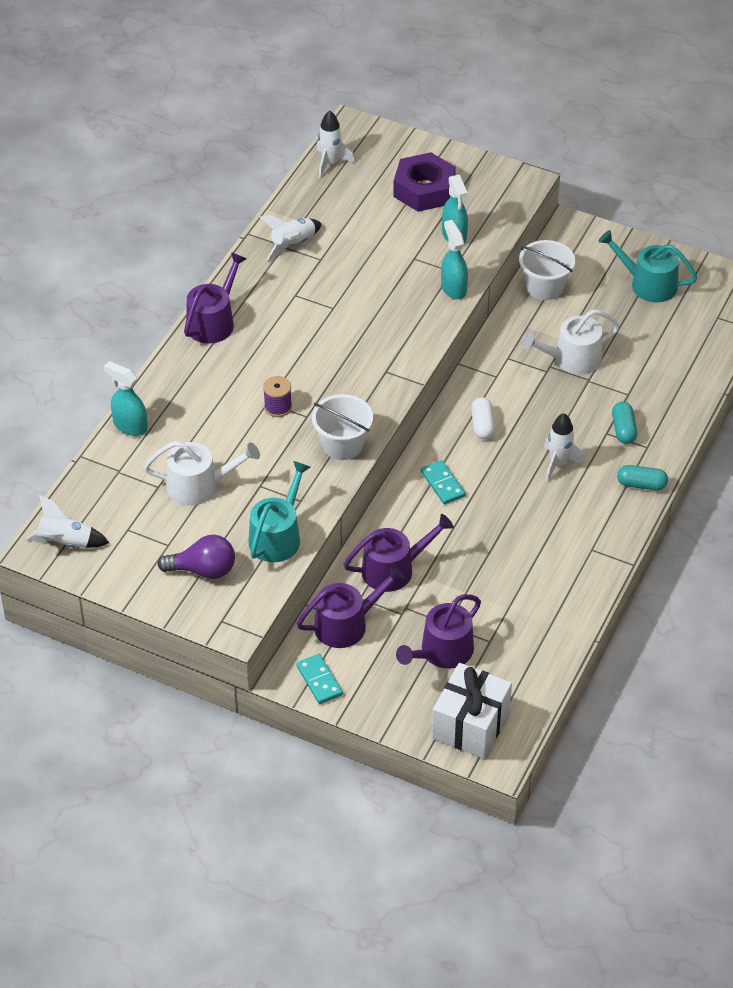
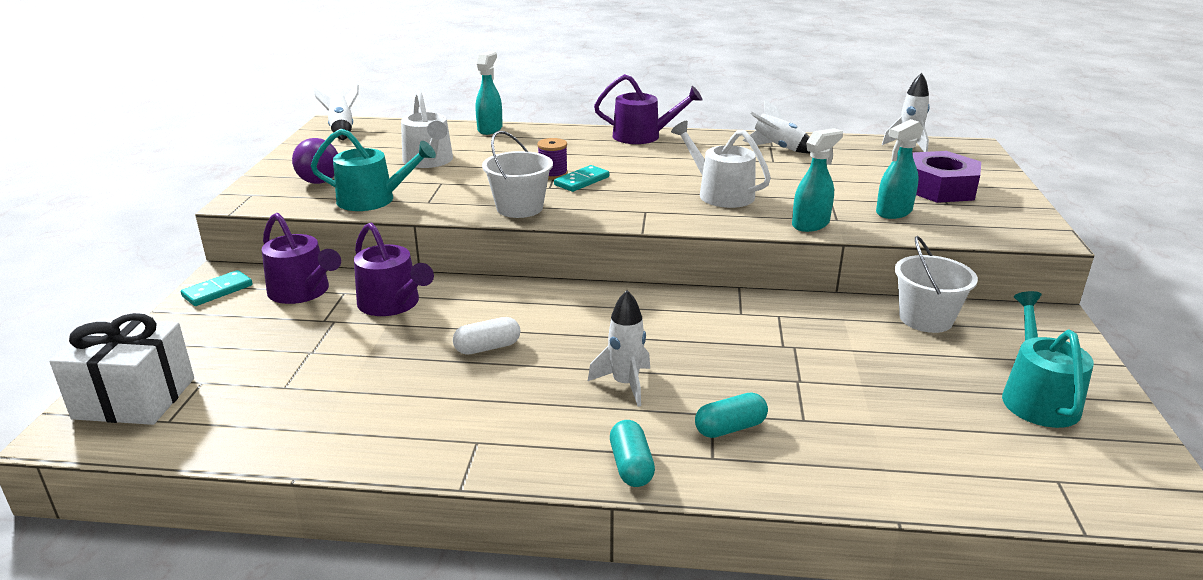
camera: 70 degrees right, 20 degrees down
(442, 484) = (540, 310): turquoise domino -> turquoise domino (581, 181)
(442, 652) = (263, 356): purple watering can -> none
(482, 425) = (652, 318): white capsule -> white capsule (487, 347)
(572, 359) = (823, 360): white watering can -> white watering can (720, 194)

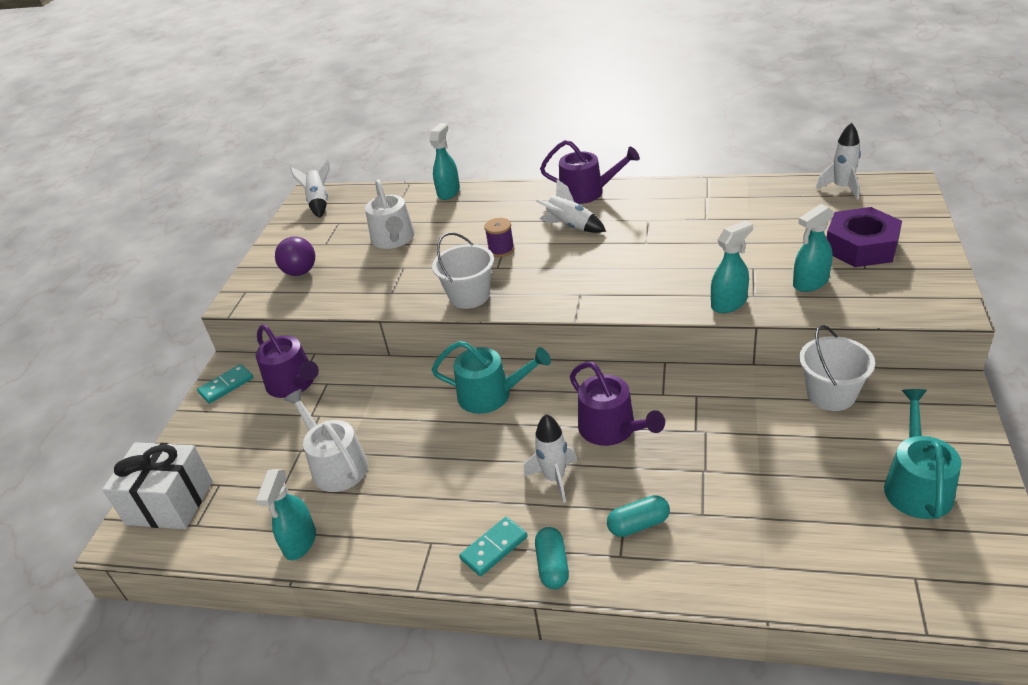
camera: 10 degrees right, 10 degrees up
(307, 440) = (300, 542): none -> turquoise spray bottle
(373, 200) = (345, 292): turquoise watering can -> turquoise watering can (491, 395)
(392, 304) = (366, 394): purple watering can -> purple watering can (612, 429)
(487, 347) = (443, 441): white capsule -> none
(581, 181) = (526, 257): turquoise domino -> turquoise domino (494, 548)
(720, 194) = (651, 267): white watering can -> white watering can (336, 465)
(778, 148) = (713, 200): white rocket -> white rocket (570, 226)

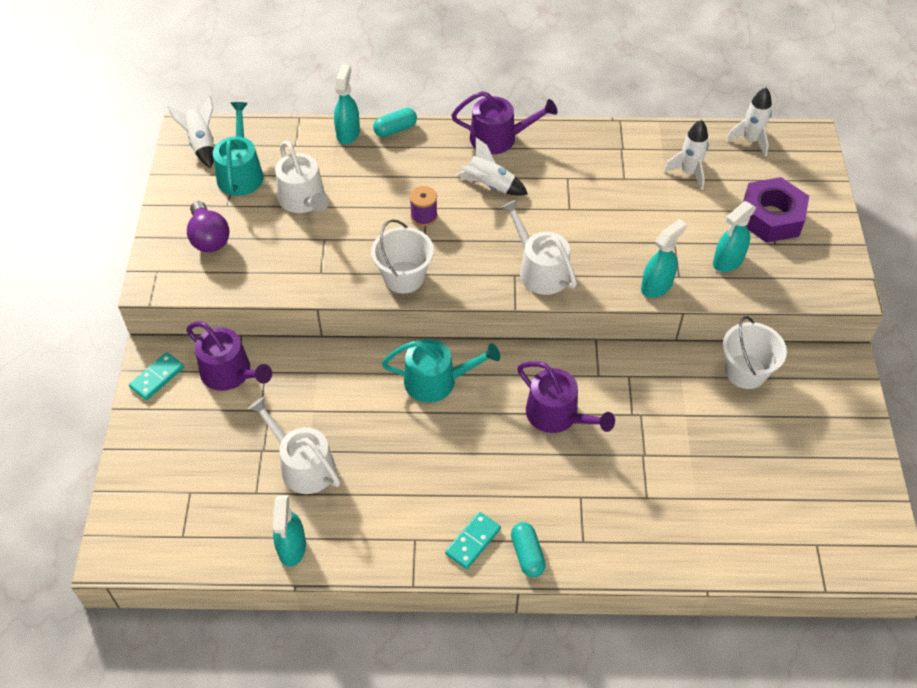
camera: 15 degrees left, 15 degrees up
(170, 503) = (146, 514): white gift -> none
(554, 478) = (514, 469): white rocket -> white rocket (688, 173)
(606, 290) = (540, 270): none -> white watering can
(638, 524) = (594, 511): turquoise capsule -> turquoise capsule (395, 129)
(916, 485) = (817, 460): turquoise watering can -> turquoise watering can (240, 173)

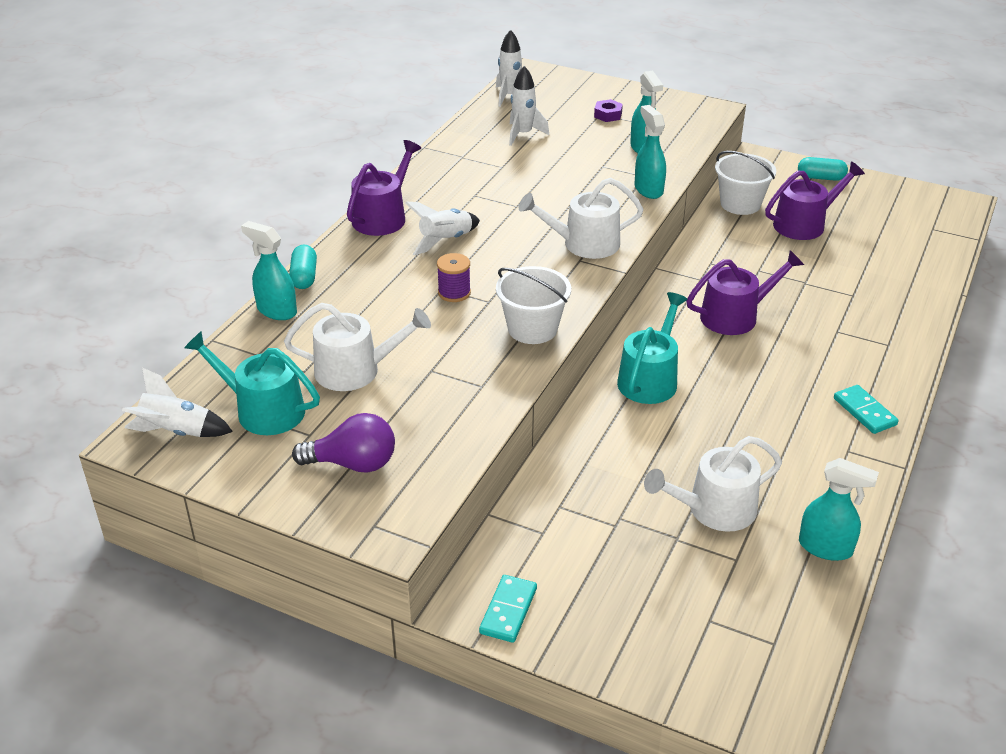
camera: 65 degrees left, 15 degrees down
(157, 377) = (508, 611): turquoise domino -> turquoise domino turned 45 degrees clockwise
(230, 373) = (543, 538): purple watering can -> purple watering can (804, 224)
(527, 554) = (892, 382): turquoise capsule -> turquoise capsule (820, 178)
(771, 217) = (608, 115): purple nut -> purple nut, size x0.44

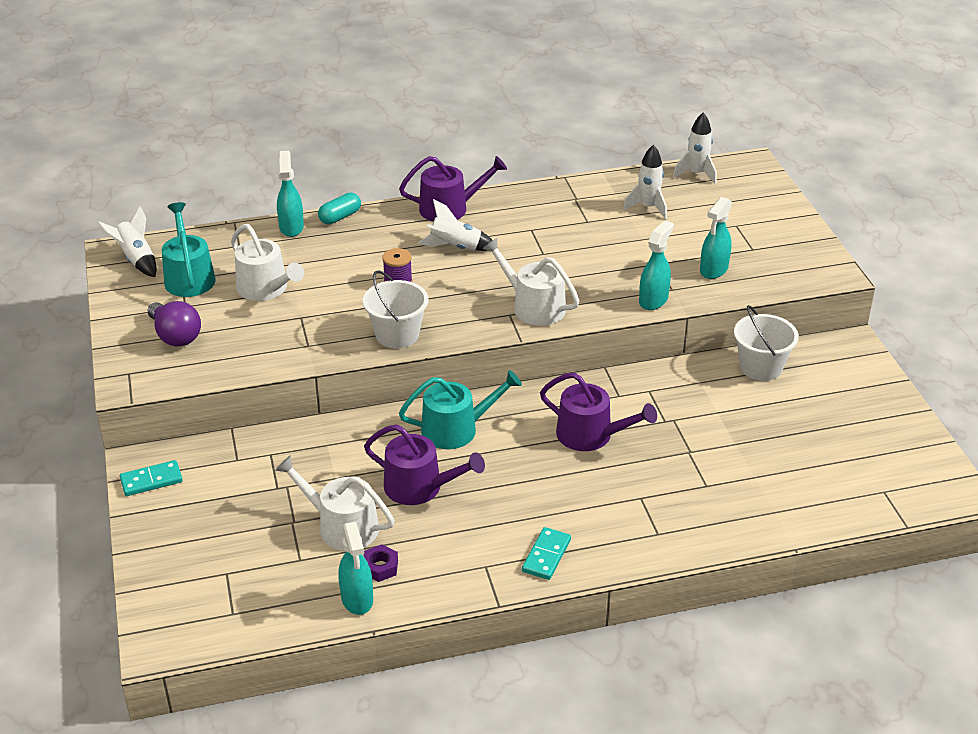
camera: 50 degrees right, 0 degrees up
(608, 115) = (740, 230): purple nut -> purple nut (380, 567)
(804, 224) = (780, 414): purple watering can -> purple watering can (420, 487)
(820, 178) = (873, 392): turquoise capsule -> none

